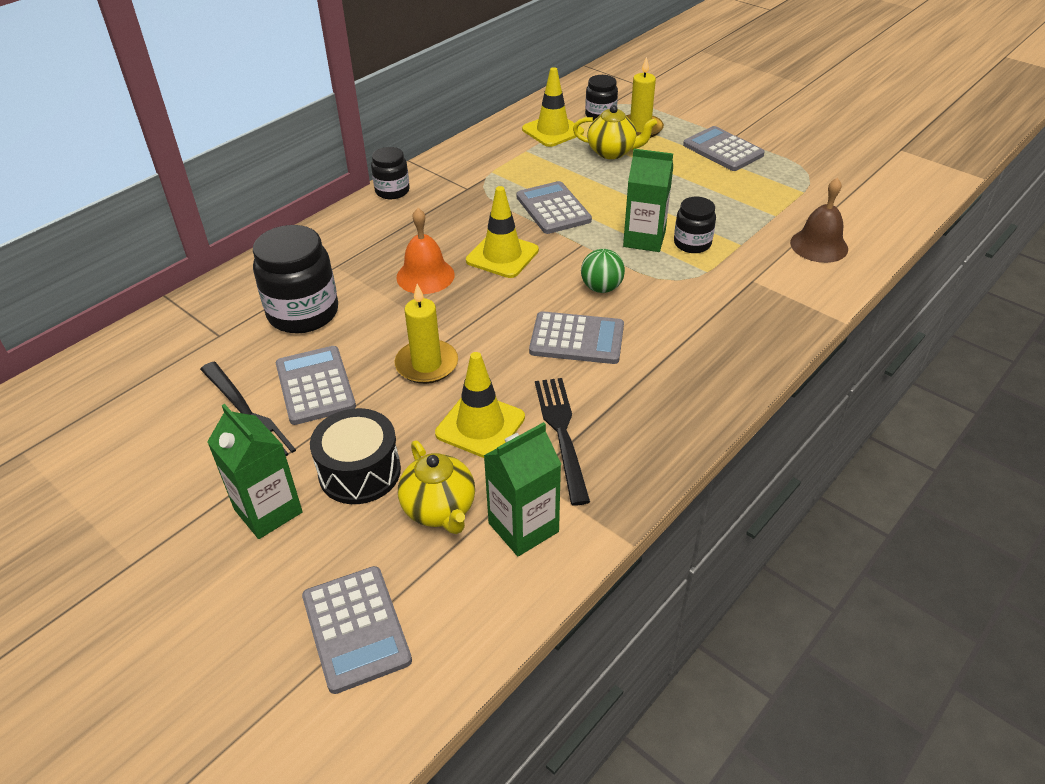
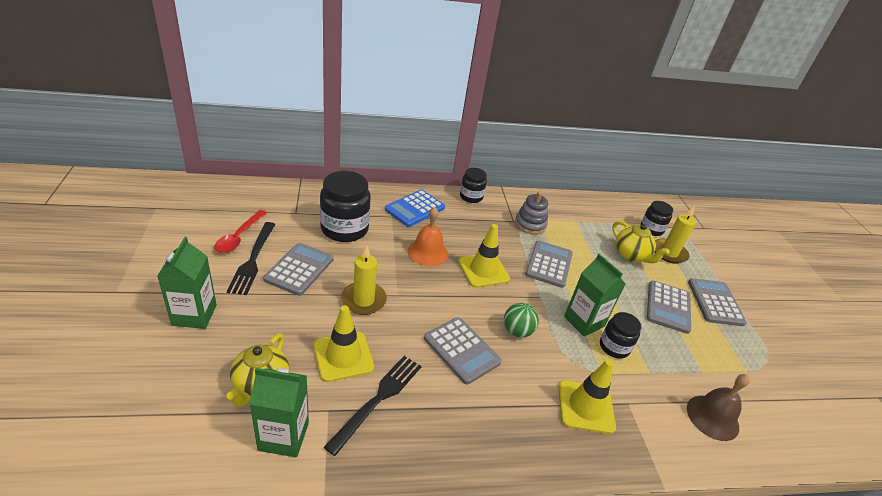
camera: 35 degrees right, 5 degrees down
(191, 405) = (239, 237): none -> red spoon
(350, 242) = (415, 208): none -> blue calculator
(356, 628) = (139, 412): grey calculator -> grey calculator (668, 307)
(359, 472) = (256, 330): black drum -> none
(488, 182) = (530, 224): none -> grey stacking toy
(552, 131) = (607, 220): yellow traffic cone -> yellow traffic cone (585, 407)

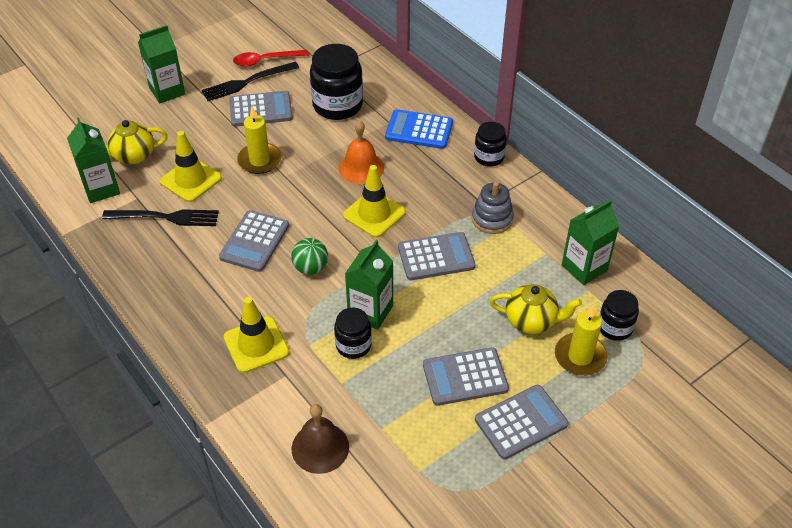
camera: 65 degrees right, 10 degrees up
(597, 214) = (584, 268): none -> green carton
(631, 255) = (531, 321): yellow teapot -> yellow teapot turned 105 degrees counterclockwise

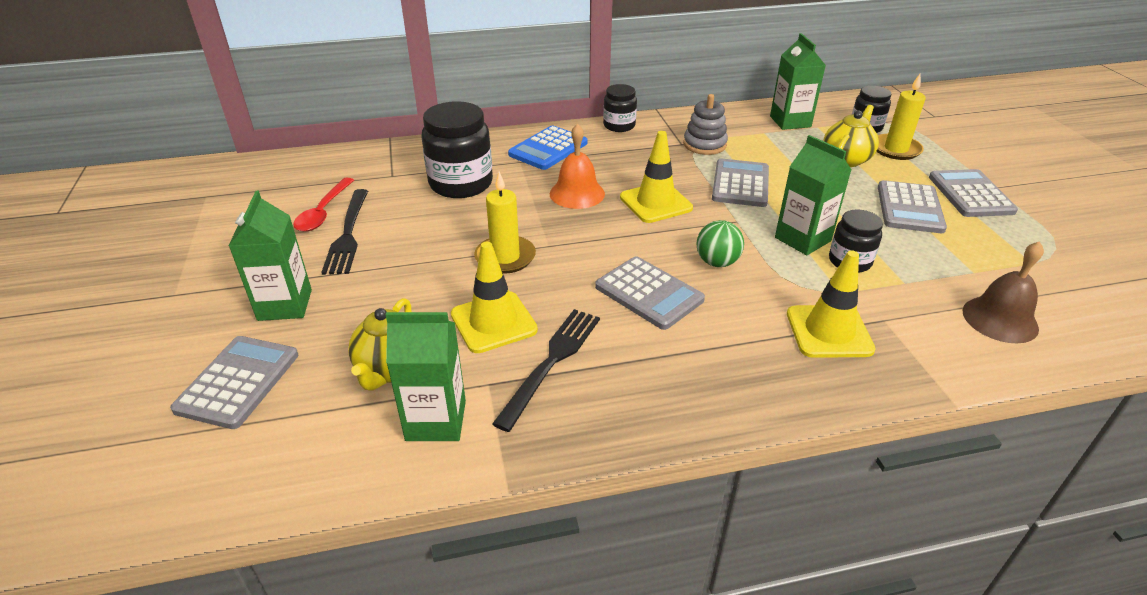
camera: 65 degrees left, 10 degrees down
(260, 110) = (412, 236): grey calculator -> grey calculator (238, 382)

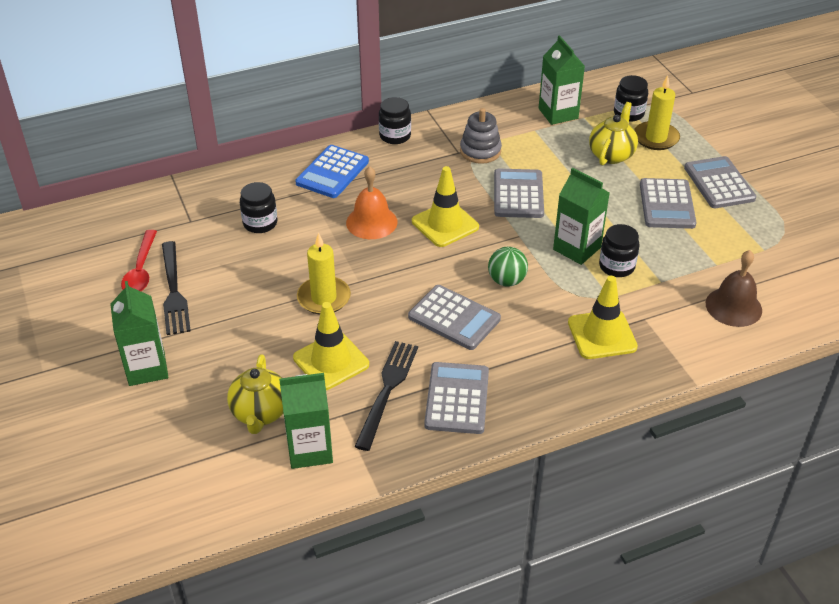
camera: 10 degrees left, 5 degrees up
(238, 382) = (138, 441): grey calculator -> grey calculator (457, 398)
(461, 184) = (260, 223): black jar -> black jar, size x0.57

